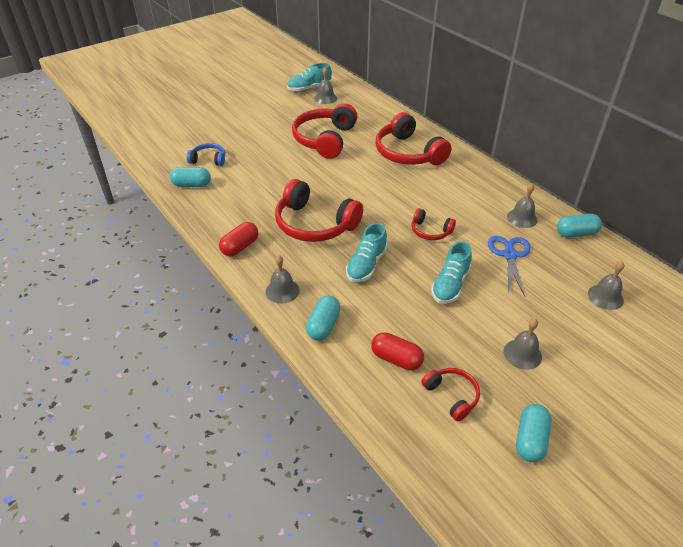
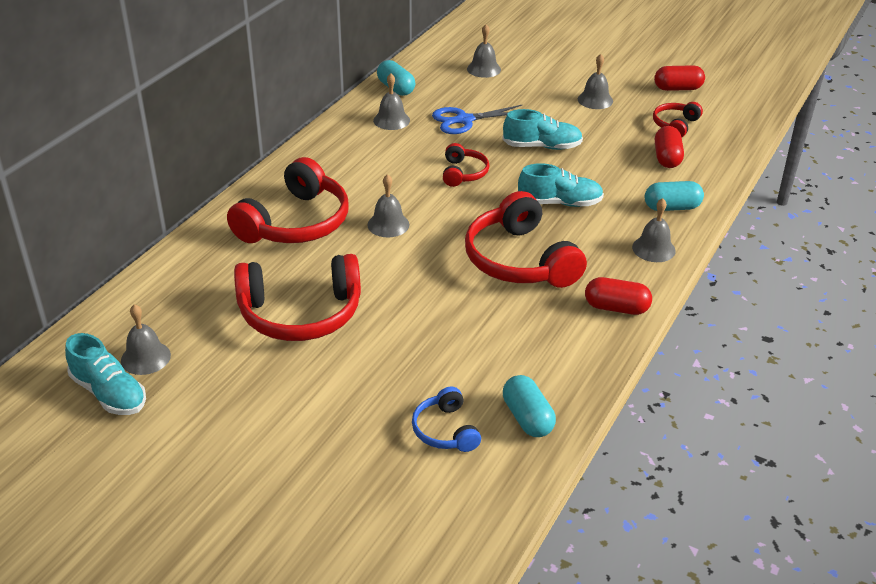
camera: 115 degrees left, 5 degrees down
(315, 224) = (520, 260): red headphones -> red headphones turned 150 degrees clockwise
(386, 184) = (388, 224): none -> grey bell
(530, 440) = (677, 88): turquoise capsule -> red capsule

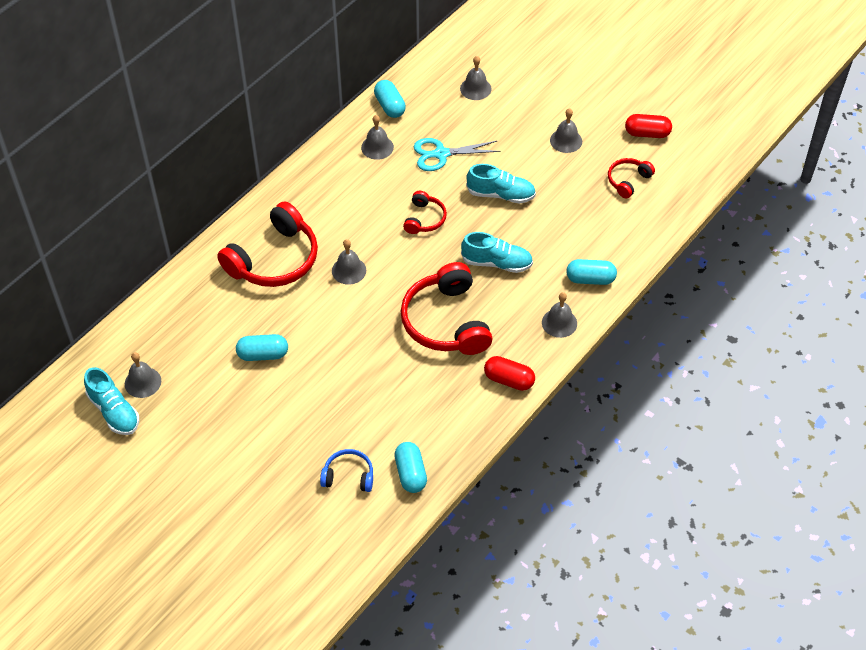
camera: 10 degrees right, 15 degrees up
(300, 313) = (263, 354): red headphones -> turquoise capsule
(445, 430) = (348, 476): blue headphones -> blue headphones turned 105 degrees clockwise
(464, 120) = (441, 154): blue scissors -> turquoise scissors
(667, 158) = (606, 220): red capsule -> none

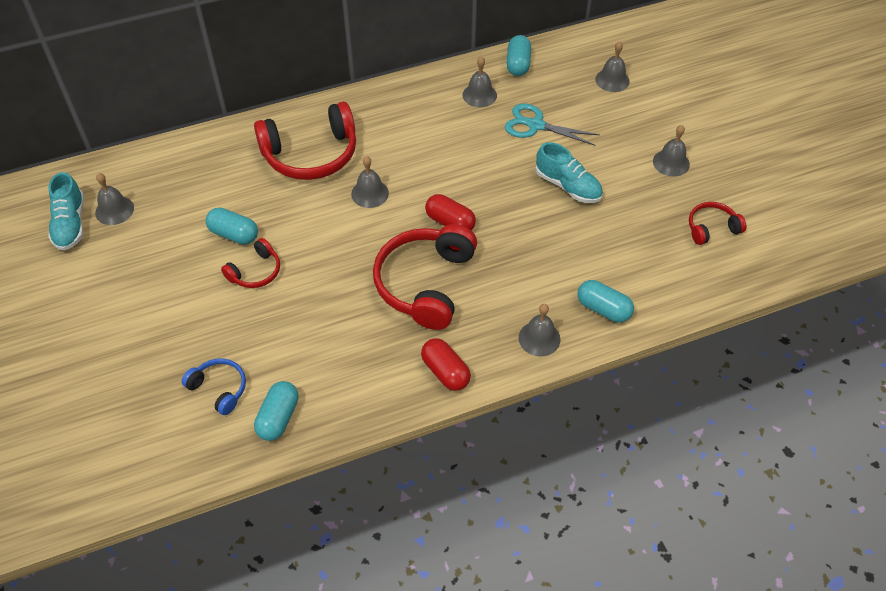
camera: 30 degrees right, 0 degrees up
(424, 219) = (476, 177): red headphones -> red headphones (255, 271)
(496, 263) = (517, 249): turquoise shoe -> none
(647, 133) = (764, 190): red capsule -> red capsule (450, 222)

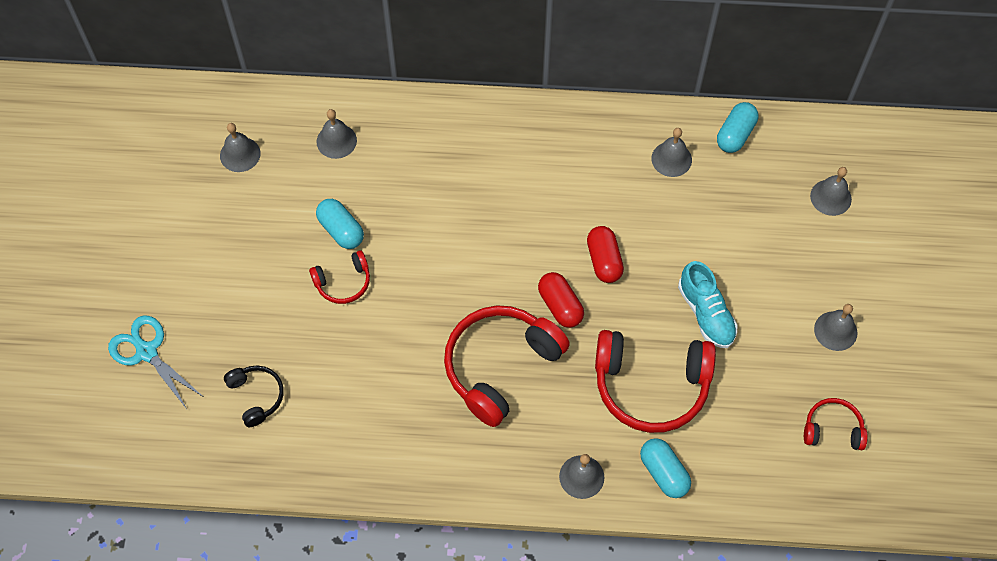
camera: 25 degrees right, 10 degrees up
(70, 224) = (193, 154): turquoise shoe -> none
(219, 389) = (256, 396): blue headphones -> black headphones
(278, 418) = (296, 450): turquoise capsule -> none
(311, 154) = (458, 164): red headphones -> red headphones (651, 385)
(370, 193) = (495, 237): grey bell -> grey bell (336, 141)
(445, 372) = (472, 472): red capsule -> red capsule (604, 260)
(536, 125) = (712, 223): turquoise scissors -> turquoise scissors (147, 352)

